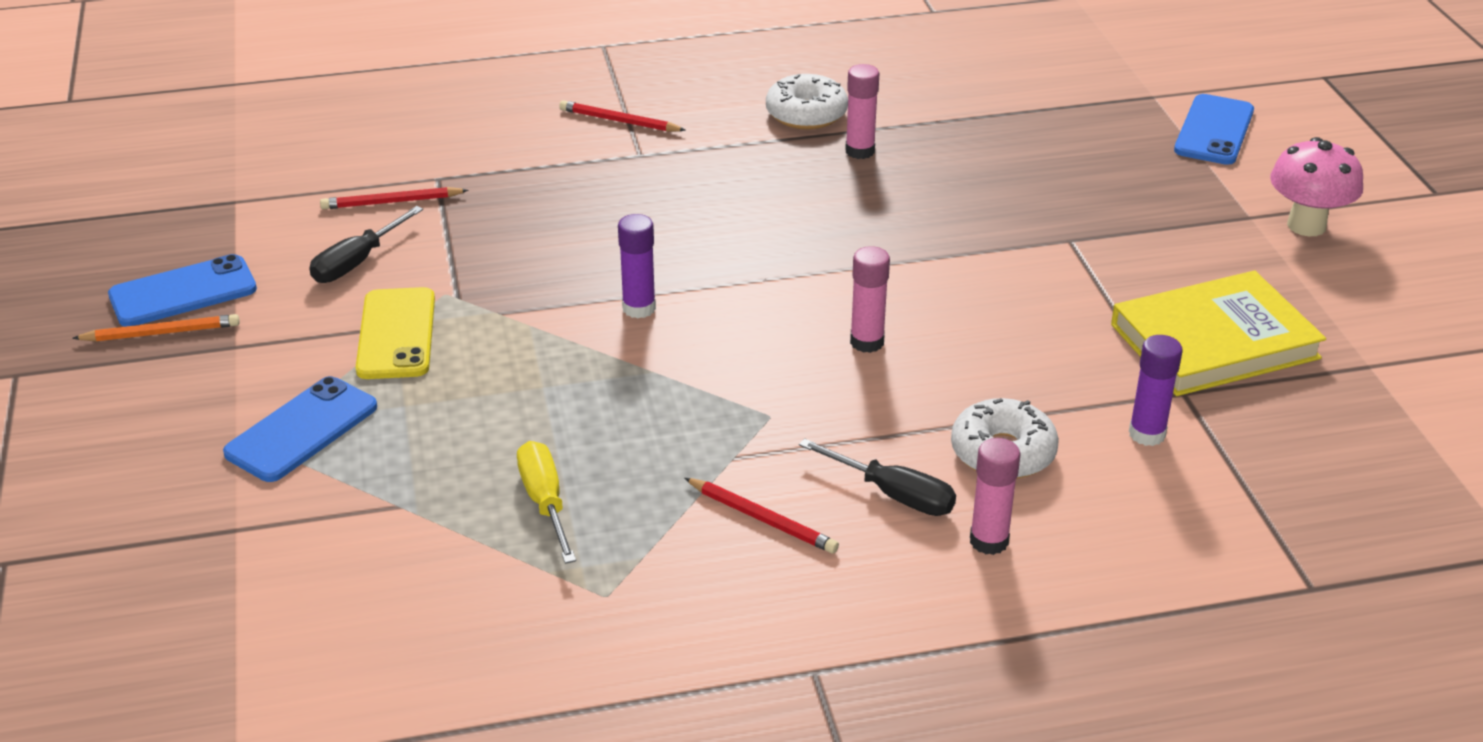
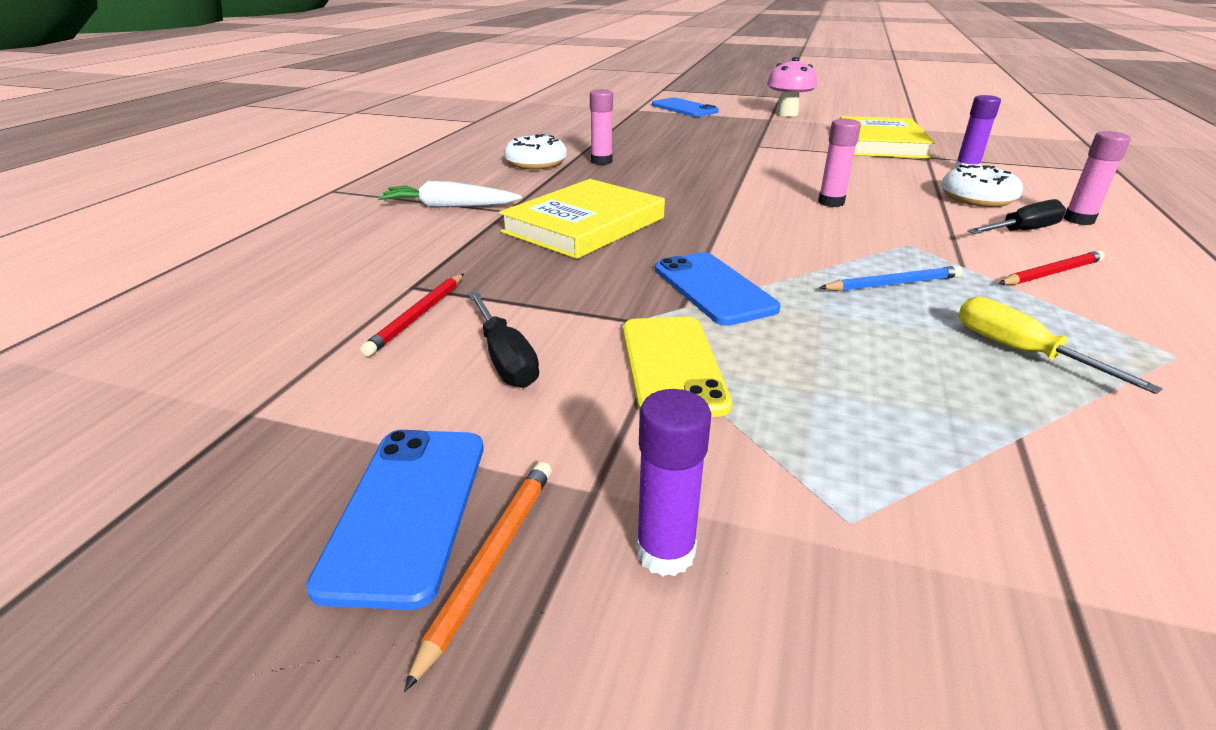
camera: 60 degrees left, 5 degrees down
(302, 430) = (833, 475): blue phone -> blue phone (713, 289)
(396, 334) = (672, 366): yellow phone -> yellow phone turned 60 degrees clockwise
(545, 502) = (1020, 351): yellow screwdriver -> yellow screwdriver turned 45 degrees clockwise
(619, 121) = (449, 207): red pencil -> white carrot
(639, 308) = (728, 254): purple glue stick -> purple glue stick (665, 552)
(640, 208) = (584, 225): none -> yellow book
(643, 417) = (893, 284): none -> blue pencil

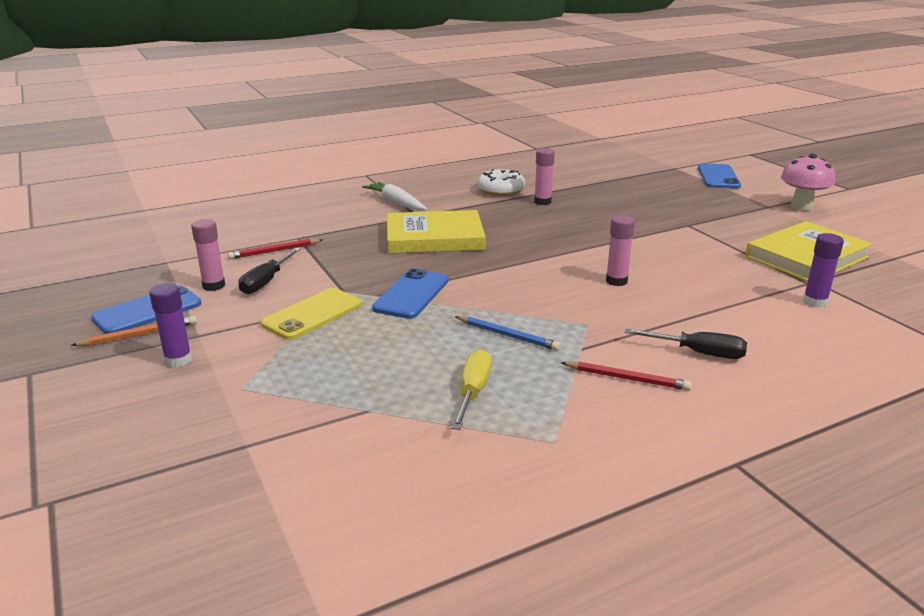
camera: 45 degrees right, 5 degrees down
(977, 198) = (743, 322): white donut -> none
(1078, 220) = (778, 368): pink glue stick -> pink glue stick (214, 286)

